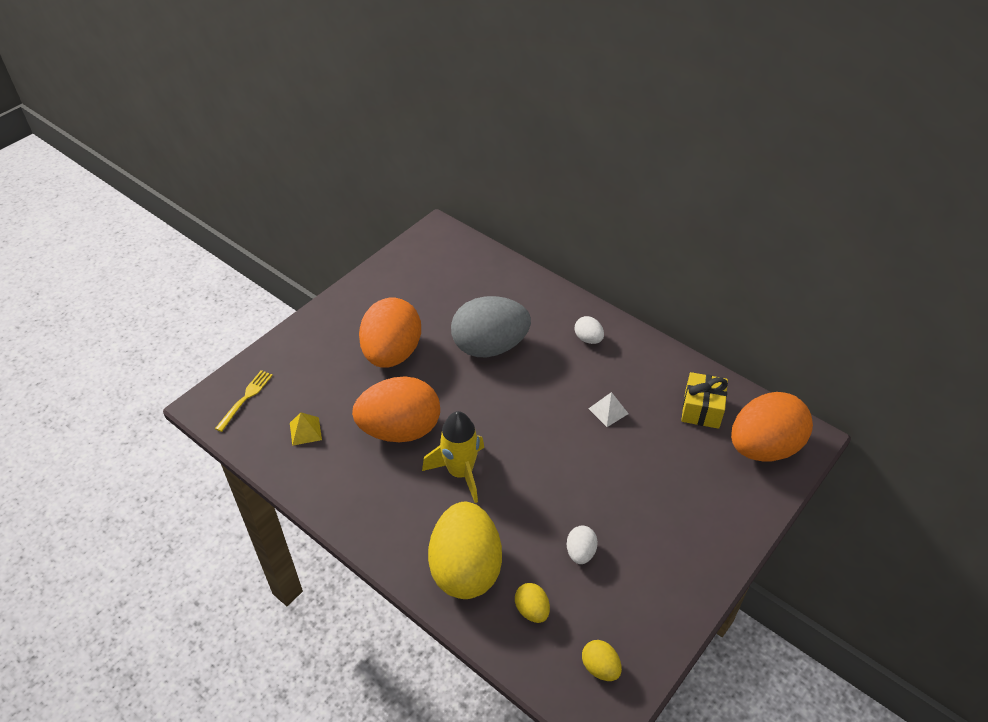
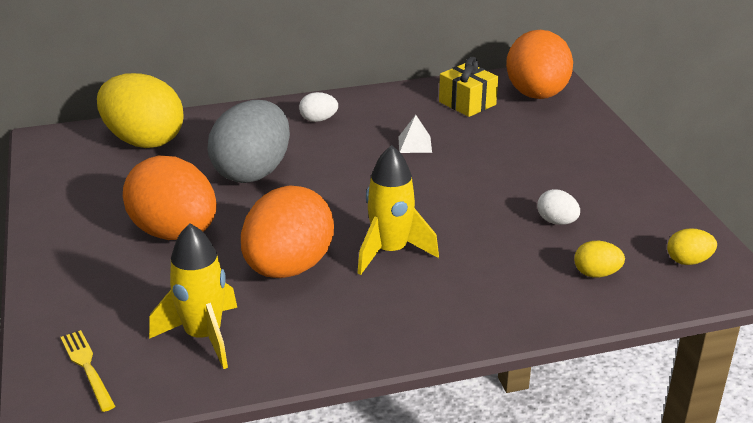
camera: 55 degrees left, 15 degrees down
(305, 431) = (203, 336): yellow pyramid -> yellow rocket
(466, 568) = (512, 294): yellow egg -> yellow egg (144, 141)

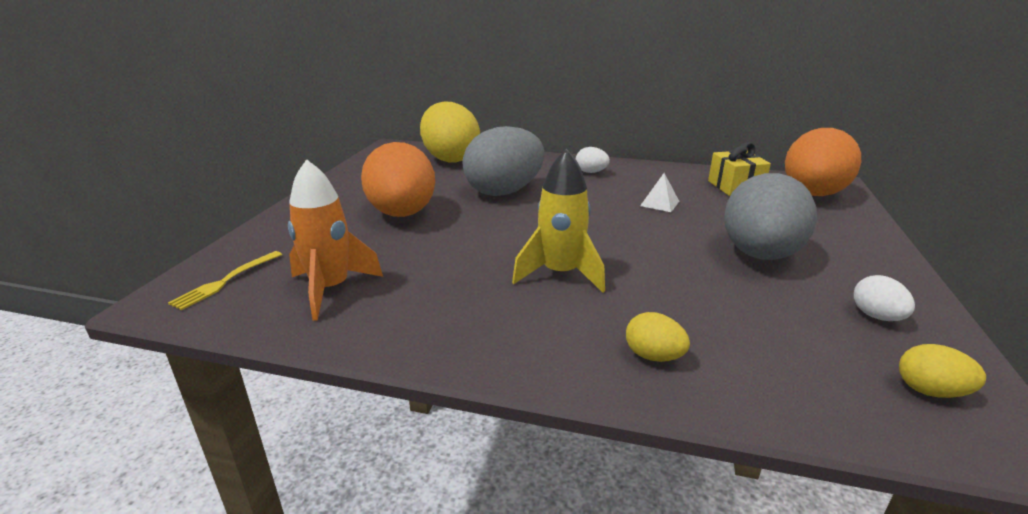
camera: 30 degrees right, 5 degrees down
(86, 367) = (225, 282): yellow fork -> yellow fork turned 150 degrees counterclockwise
(203, 336) = (331, 289): yellow rocket -> orange rocket
(288, 268) = (457, 260): orange egg -> none
(532, 180) = (760, 255): none -> grey egg
(556, 222) = (763, 297): white egg -> white egg (876, 316)
(596, 274) = (780, 364): yellow egg -> yellow egg (653, 356)

